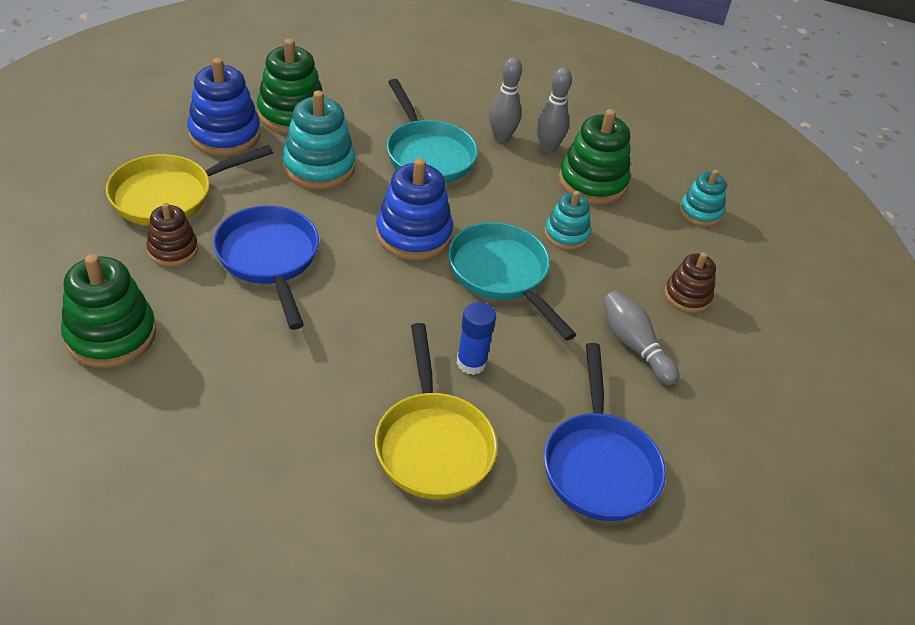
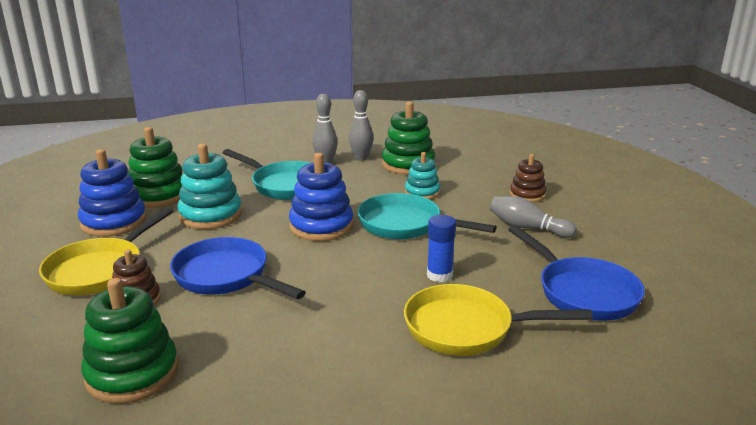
camera: 25 degrees left, 20 degrees down
(433, 443) = (466, 328): yellow pan -> yellow pan turned 135 degrees clockwise
(700, 212) = (486, 157): turquoise stacking toy -> none

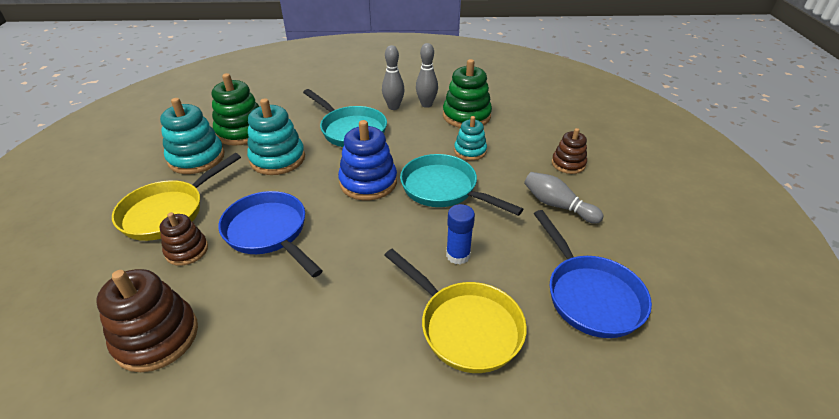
camera: 10 degrees right, 15 degrees up
(114, 222) = (196, 158): blue stacking toy -> turquoise stacking toy
(132, 373) = (157, 337): green stacking toy -> brown stacking toy
(466, 328) = (465, 326): yellow pan -> yellow pan turned 150 degrees counterclockwise

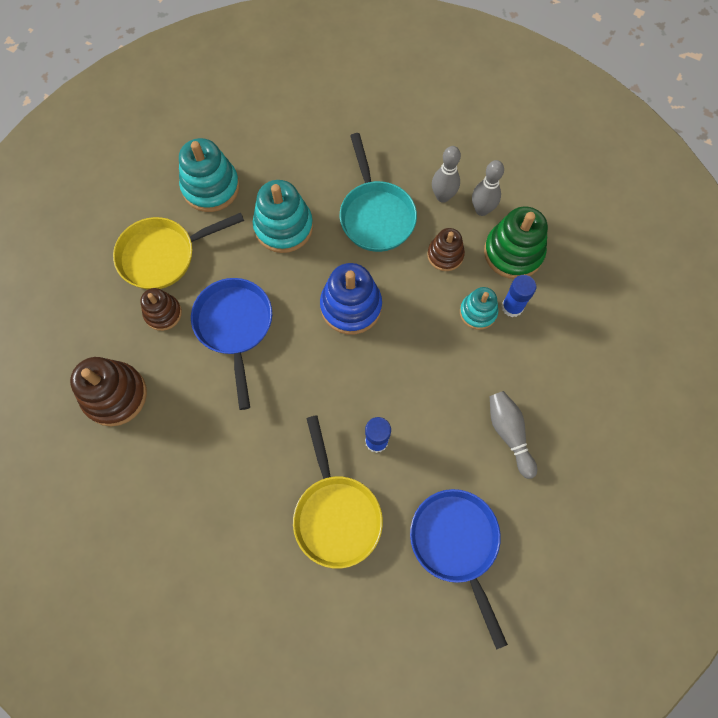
camera: 30 degrees right, 30 degrees up
(242, 131) = (267, 163): green stacking toy -> none
(444, 189) = (416, 354): turquoise pan -> none
(491, 140) = (512, 307): none -> blue glue stick
(568, 164) = (566, 385): brown stacking toy -> brown stacking toy (445, 255)
(590, 295) = (456, 544): blue pan -> blue pan turned 150 degrees clockwise

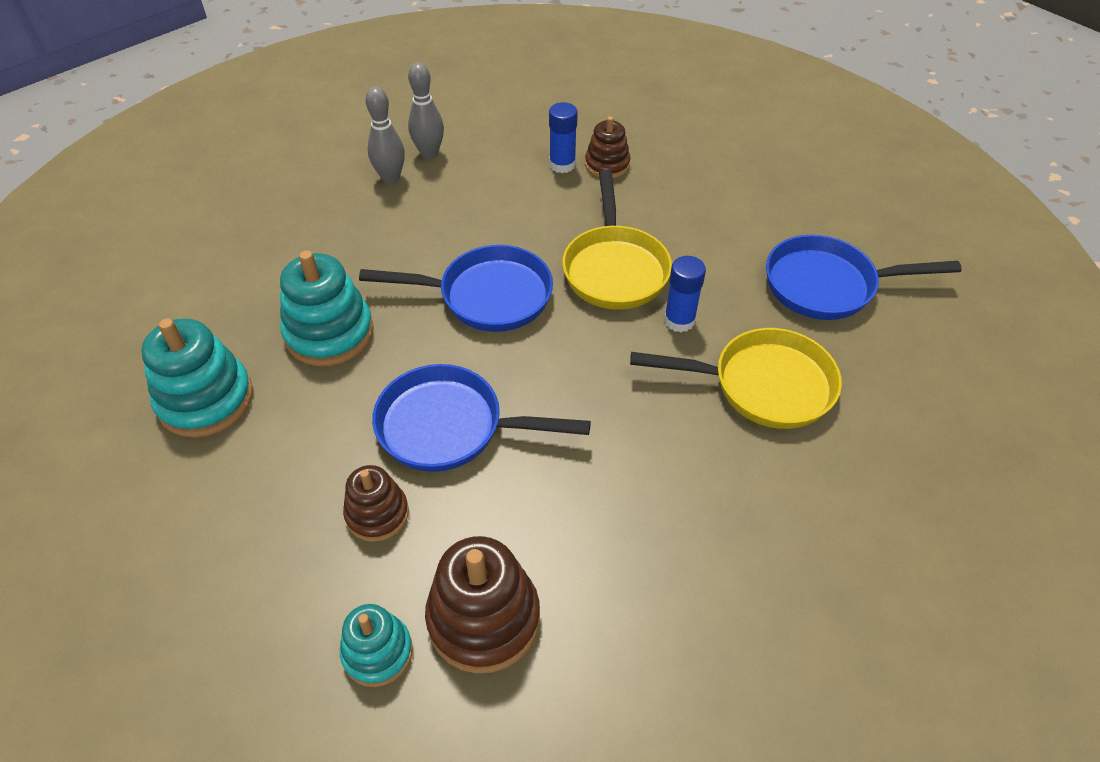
camera: 70 degrees left, 20 degrees down
(163, 255) = (278, 489): yellow pan -> yellow pan (614, 268)
(351, 306) = (487, 296): blue stacking toy -> blue pan
(375, 215) = (375, 240): turquoise pan -> none
(445, 255) = (467, 197): brown stacking toy -> brown stacking toy (607, 165)
(478, 312) = (555, 191): turquoise stacking toy -> turquoise stacking toy (377, 652)
(509, 434) = (710, 208): grey bowling pin -> none
(513, 252) = (497, 145): green stacking toy -> none

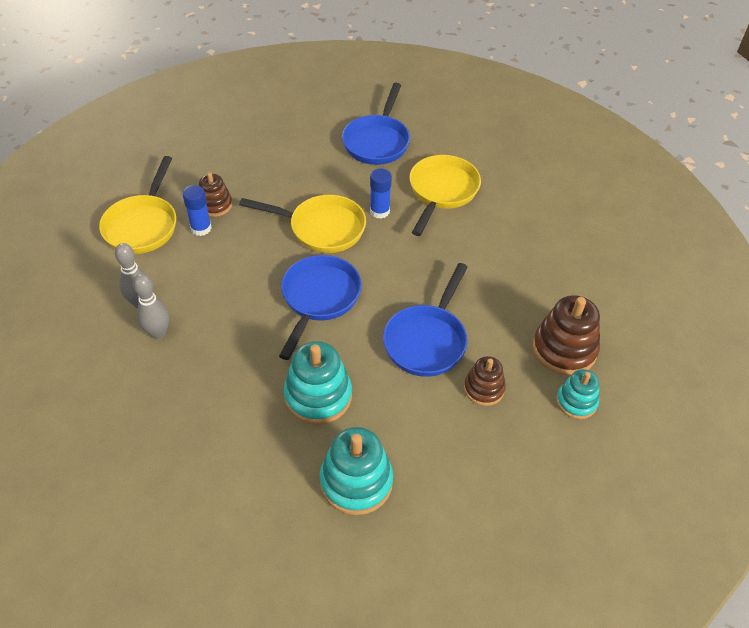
camera: 75 degrees left, 0 degrees up
(546, 121) = (143, 225): none -> yellow pan

